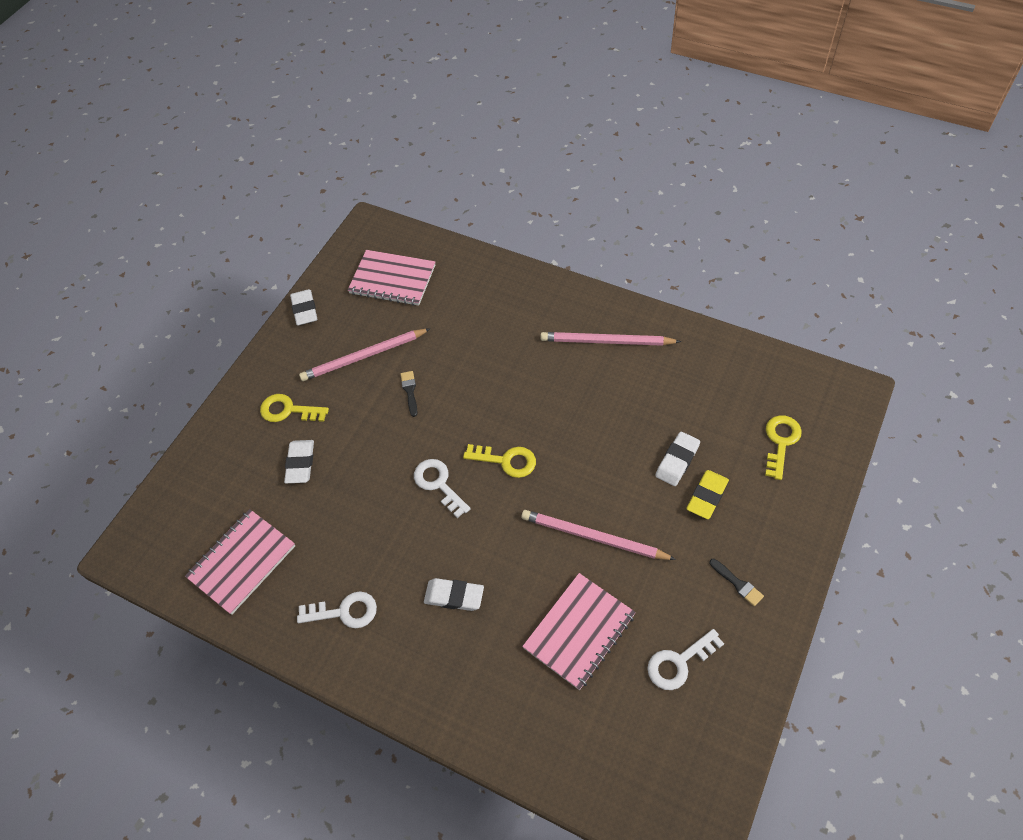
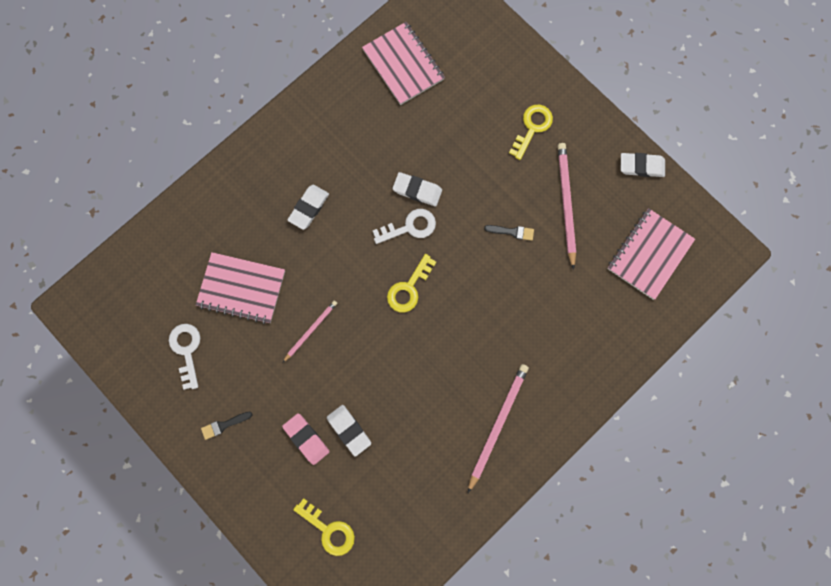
camera: 105 degrees right, 20 degrees up
(300, 463) = (474, 125): white eraser -> white eraser (417, 190)
(345, 612) = (331, 127): white key -> none
(579, 631) = (241, 288): pink notebook -> pink notebook turned 45 degrees counterclockwise
(593, 537) = (311, 330): pink pencil -> pink pencil, size x0.59
(707, 496) = (306, 439): yellow eraser -> pink eraser

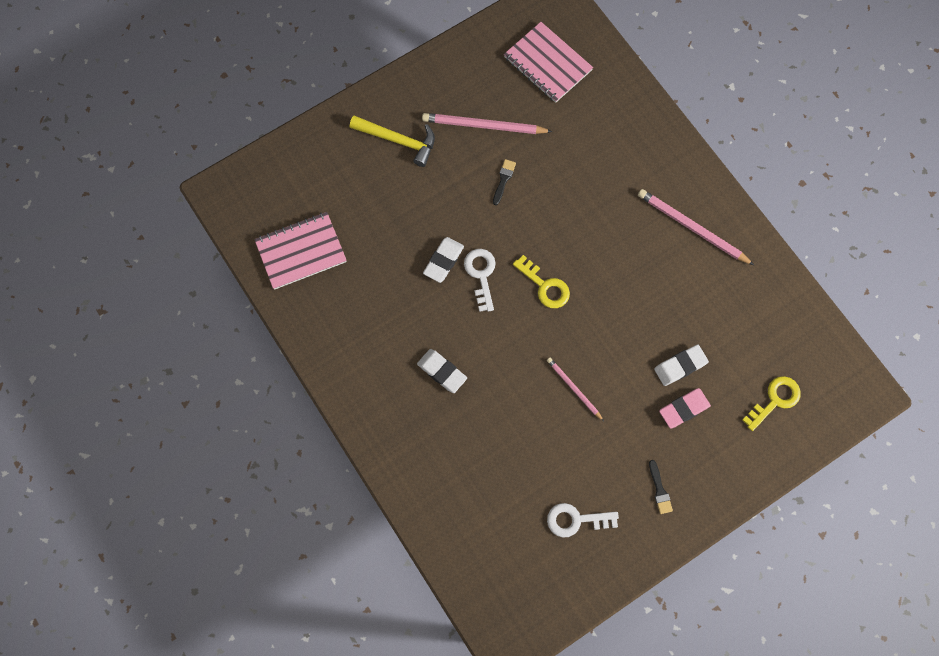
camera: 80 degrees left, 5 degrees down
(241, 288) = (517, 453): pink notebook -> none
(532, 127) = (398, 141): yellow key -> yellow hammer
(641, 166) = (459, 52): white eraser -> none

